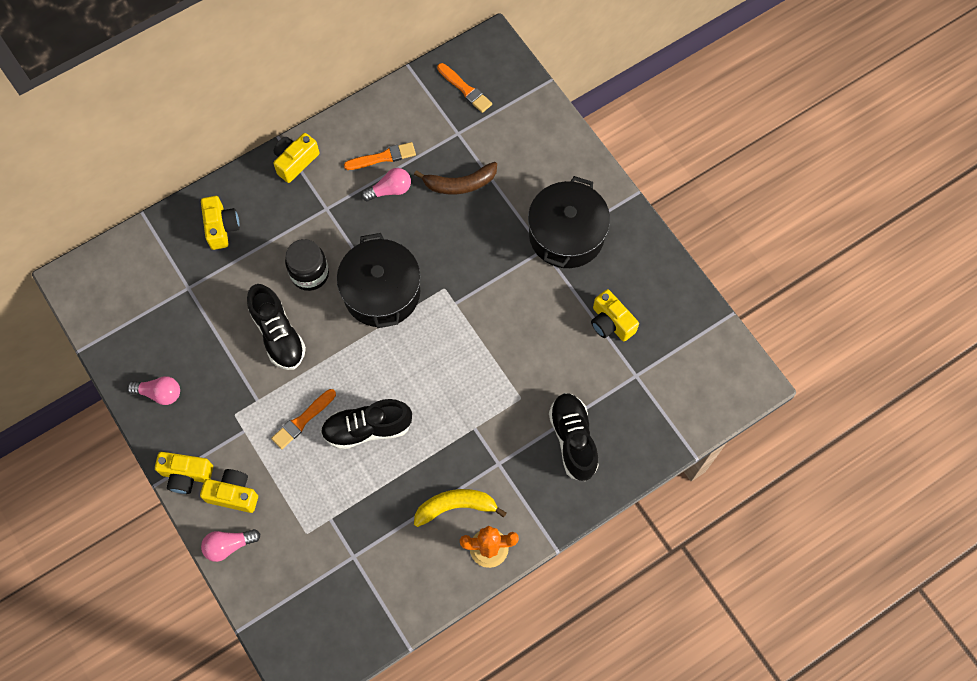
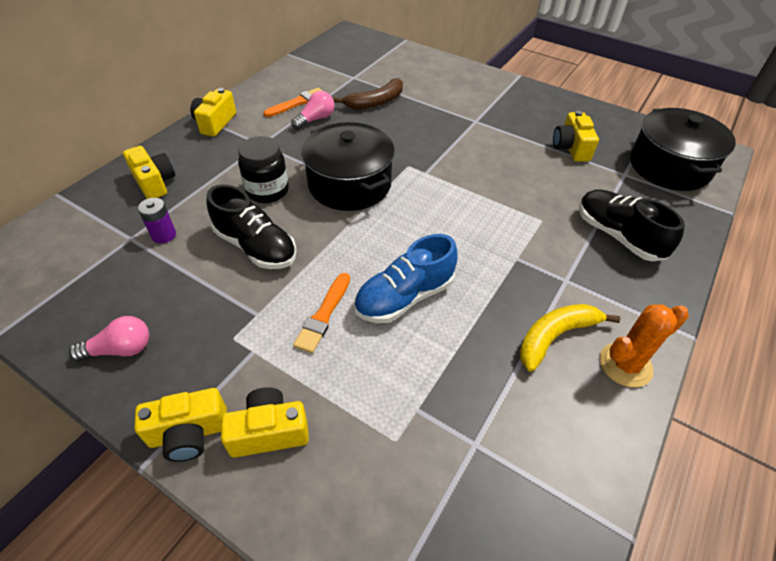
camera: 25 degrees left, 20 degrees down
(213, 294) = (164, 235): none -> purple battery
(229, 545) = (290, 506): pink light bulb -> none
(367, 429) = (404, 297): black shoe -> blue shoe
(465, 89) = (343, 56): orange brush -> none
(566, 235) = (486, 108): black pot -> black pot (669, 166)
(611, 323) = (571, 148): yellow camera -> yellow camera turned 60 degrees clockwise

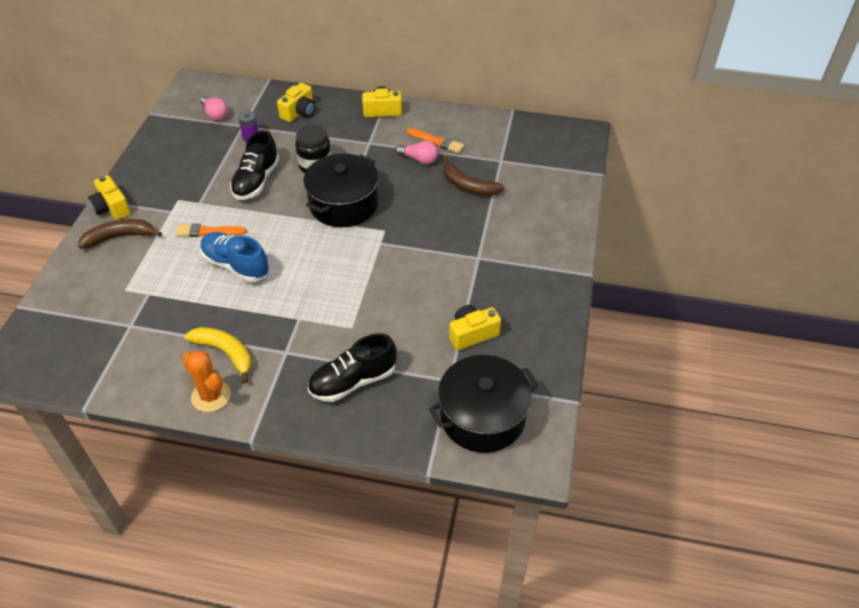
camera: 70 degrees right, 0 degrees up
(120, 349) = (157, 160): pink light bulb -> pink light bulb (215, 114)
(269, 431) = (119, 237): yellow camera -> brown banana
(618, 236) = (353, 381): black shoe -> black shoe turned 150 degrees counterclockwise

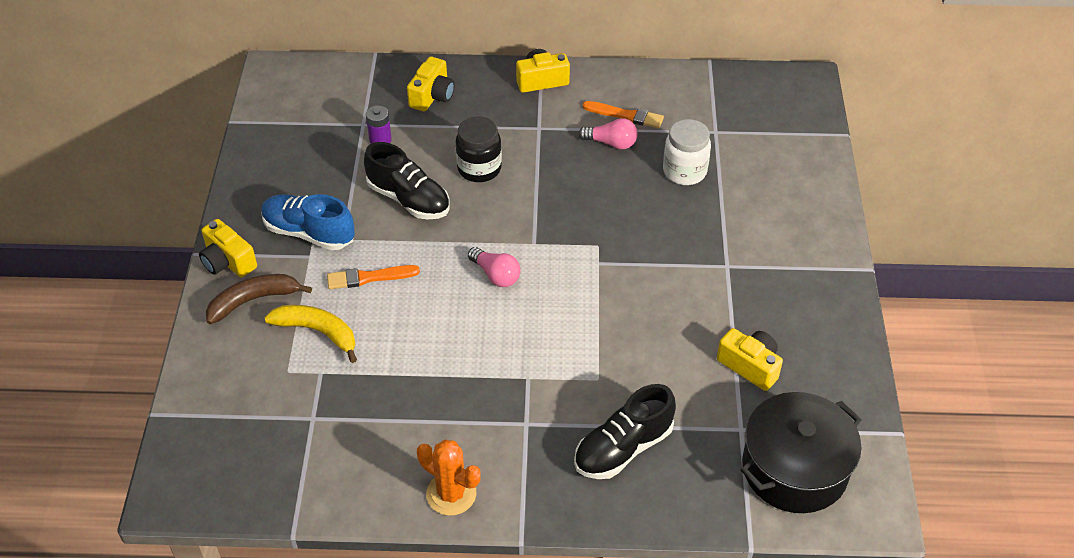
camera: 10 degrees left, 0 degrees up
(215, 114) = (320, 112): pink light bulb -> pink light bulb (496, 275)
(225, 352) = (449, 435): yellow banana -> yellow banana (318, 332)
(236, 265) = (422, 318): blue shoe -> blue shoe (309, 233)
(256, 181) = (409, 199): black shoe -> black shoe turned 60 degrees counterclockwise
(343, 204) = (534, 217): black pot -> none
(468, 186) = (684, 171): brown banana -> white jar
(472, 334) = (750, 366): yellow camera -> yellow camera turned 75 degrees clockwise

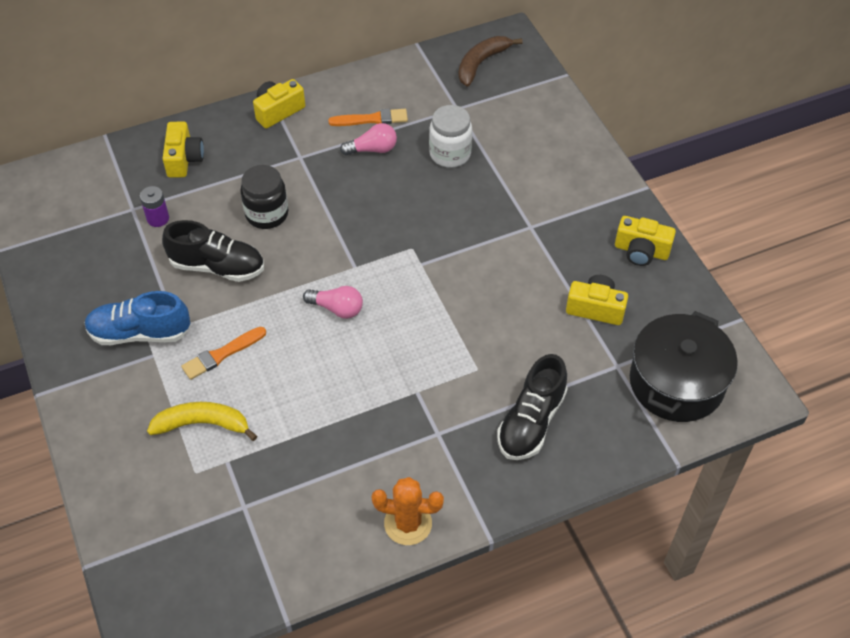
camera: 25 degrees left, 5 degrees up
(228, 261) = (76, 390): yellow camera -> yellow camera (641, 251)
(253, 300) = (123, 418): brown banana -> brown banana (481, 63)

